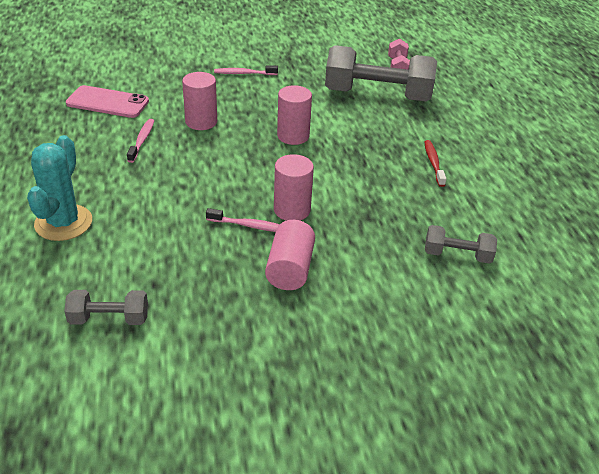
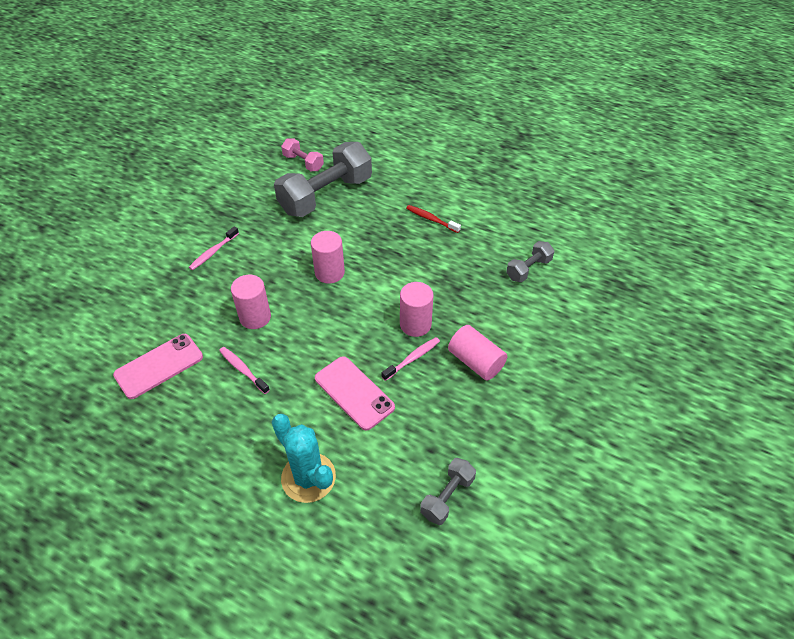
camera: 50 degrees left, 10 degrees up
(175, 208) = (354, 393): none -> pink phone

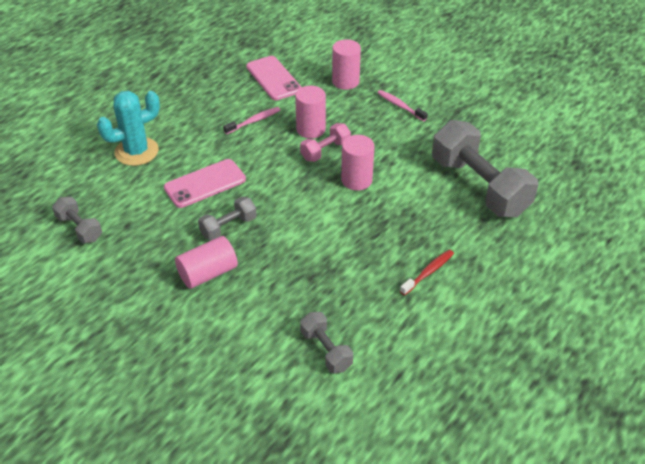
camera: 100 degrees right, 5 degrees down
(303, 162) = (540, 172): pink dumbbell -> pink dumbbell (325, 151)
(412, 358) = (228, 227): pink toothbrush -> grey dumbbell
(415, 324) = (270, 235): pink cylinder -> pink cylinder (345, 81)

